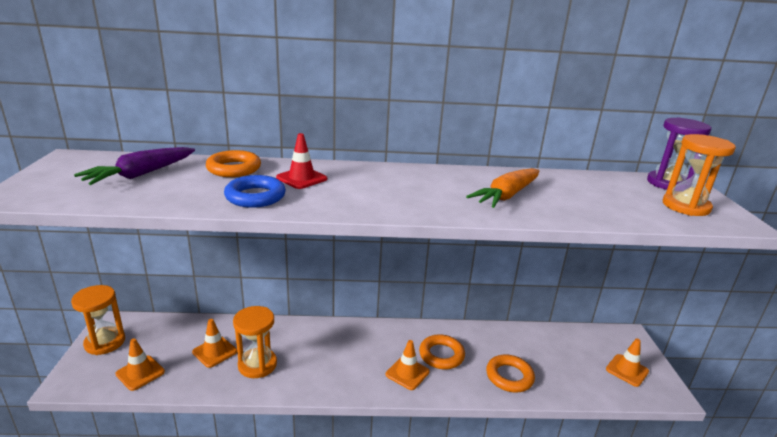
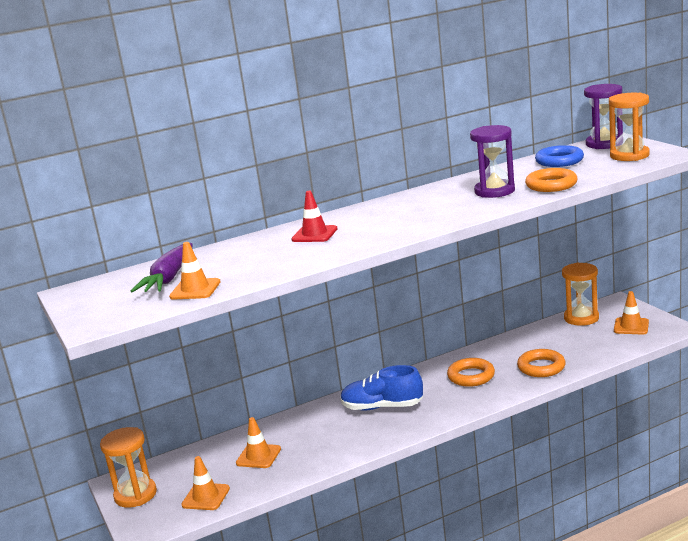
camera: 20 degrees left, 5 degrees down
(234, 168) = (242, 248): orange ring -> orange ring (551, 185)
(255, 196) = (300, 257): blue ring -> blue ring (559, 161)
(257, 365) = (312, 447): orange hourglass -> orange hourglass (581, 318)
(345, 351) = (382, 407): none -> blue shoe
(407, 373) = (454, 399): orange traffic cone -> orange traffic cone (195, 289)
(507, 195) = (494, 191): orange carrot -> purple hourglass

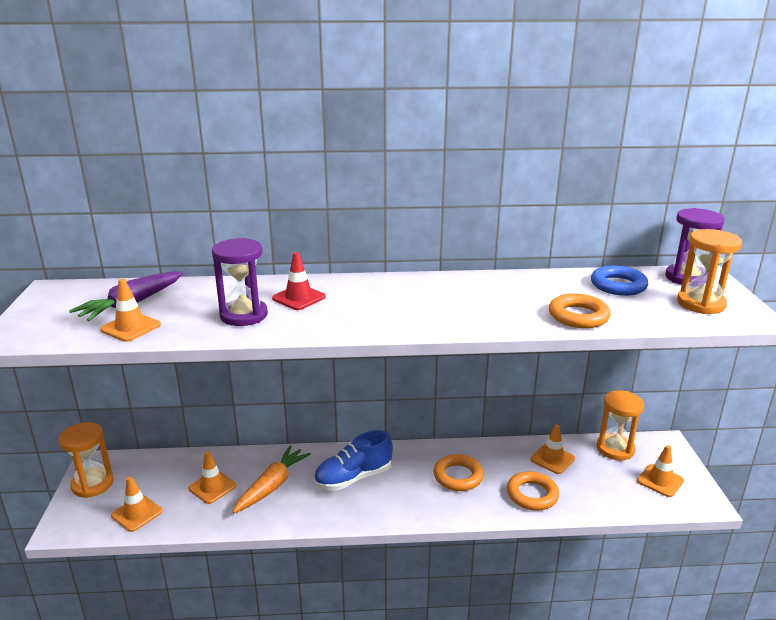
camera: 20 degrees right, 5 degrees up
(314, 437) = (272, 486): none -> orange carrot
(382, 407) = (353, 478): blue shoe -> blue shoe turned 60 degrees counterclockwise
(494, 191) = (514, 303): purple hourglass -> purple hourglass (244, 315)
(537, 340) = (552, 459): none -> orange traffic cone

